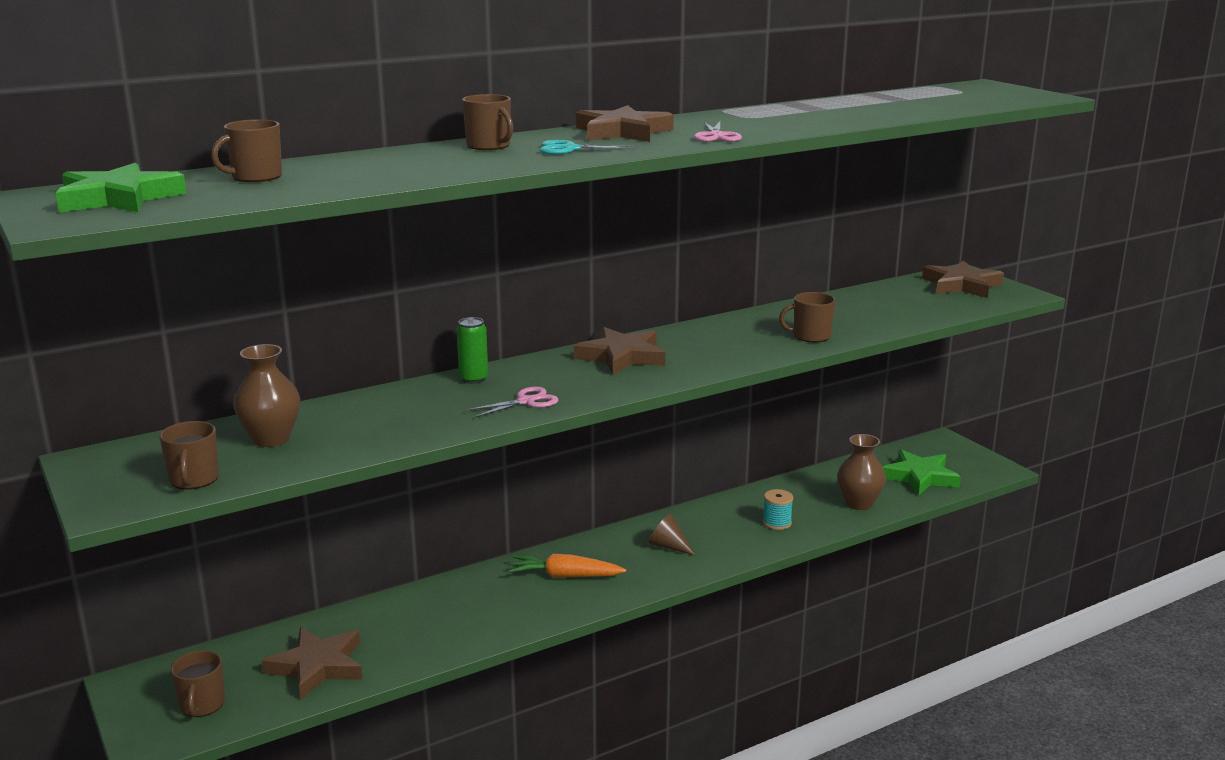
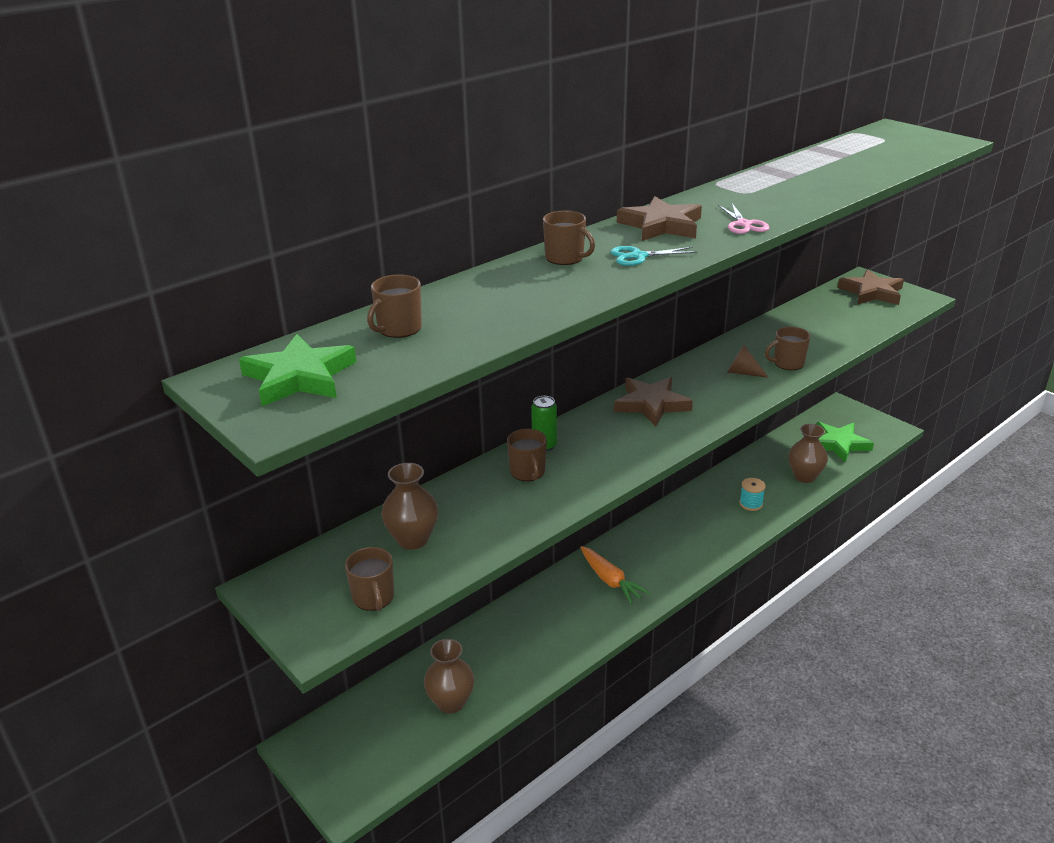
camera: 10 degrees left, 10 degrees up
(202, 705) = (372, 757): brown mug -> brown mug (527, 472)
(317, 666) = (451, 702): brown star -> brown vase
(526, 402) = (602, 467): pink scissors -> none
(565, 576) = (610, 580): orange carrot -> orange carrot turned 120 degrees counterclockwise
(668, 546) = (678, 539): brown cone -> brown cone (742, 373)

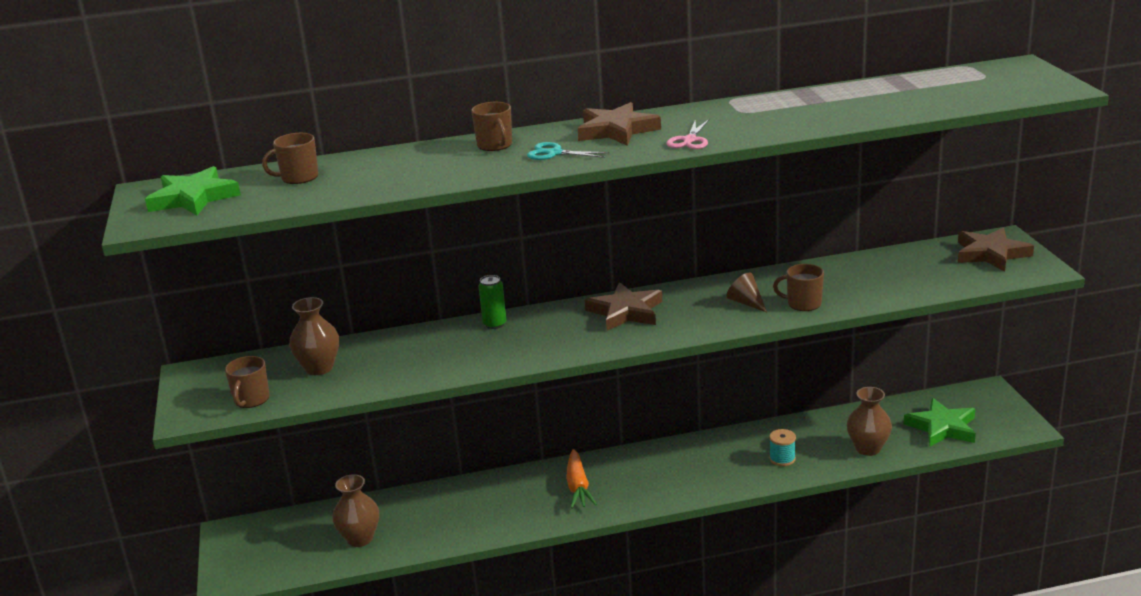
camera: 30 degrees right, 5 degrees down
(527, 472) = (457, 341): brown mug -> none

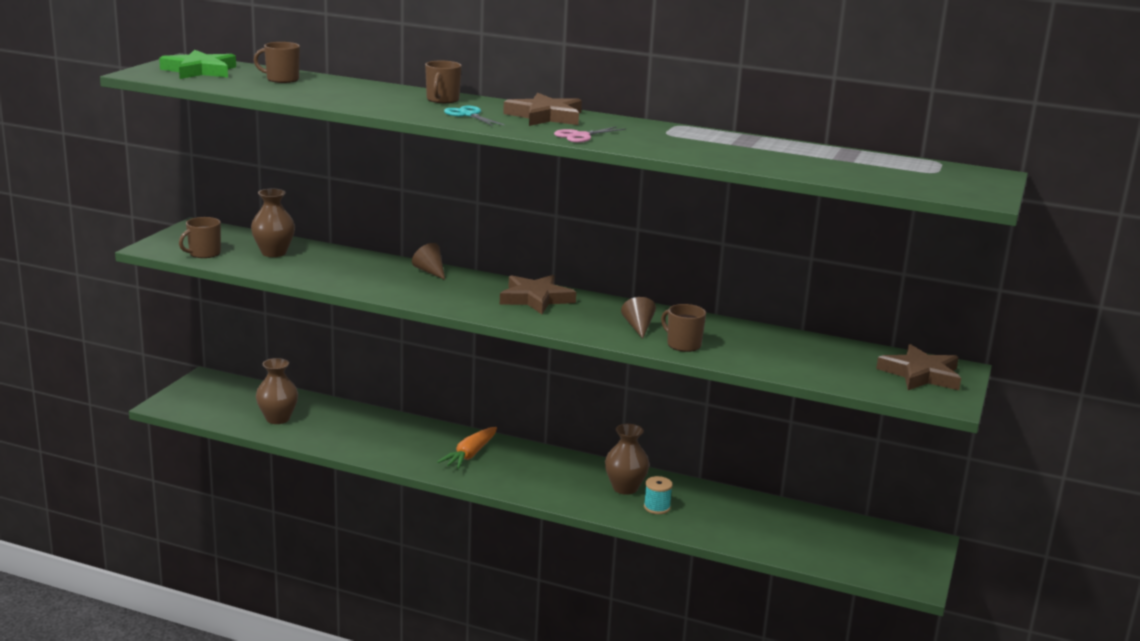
camera: 30 degrees right, 5 degrees down
(494, 324) = (430, 271): green can -> brown cone
(868, 448) = (742, 533): brown vase -> brown vase (625, 488)
(942, 427) = (835, 548): green star -> none

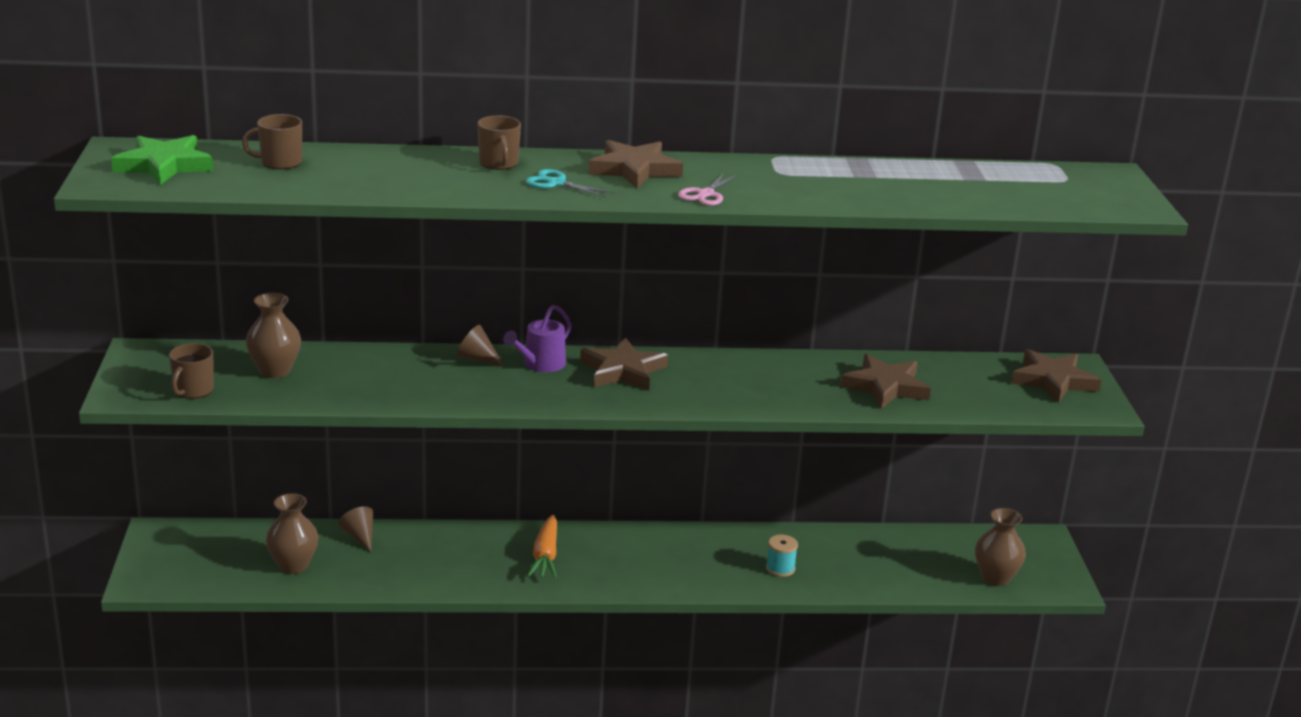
camera: 25 degrees left, 5 degrees up
(474, 283) = (540, 364): none -> purple watering can
(625, 488) = (732, 554): brown vase -> brown vase (995, 578)
(638, 327) = (757, 385): brown cone -> brown cone (359, 537)
(683, 345) = (819, 397): brown mug -> none
(752, 349) = (886, 387): none -> brown star

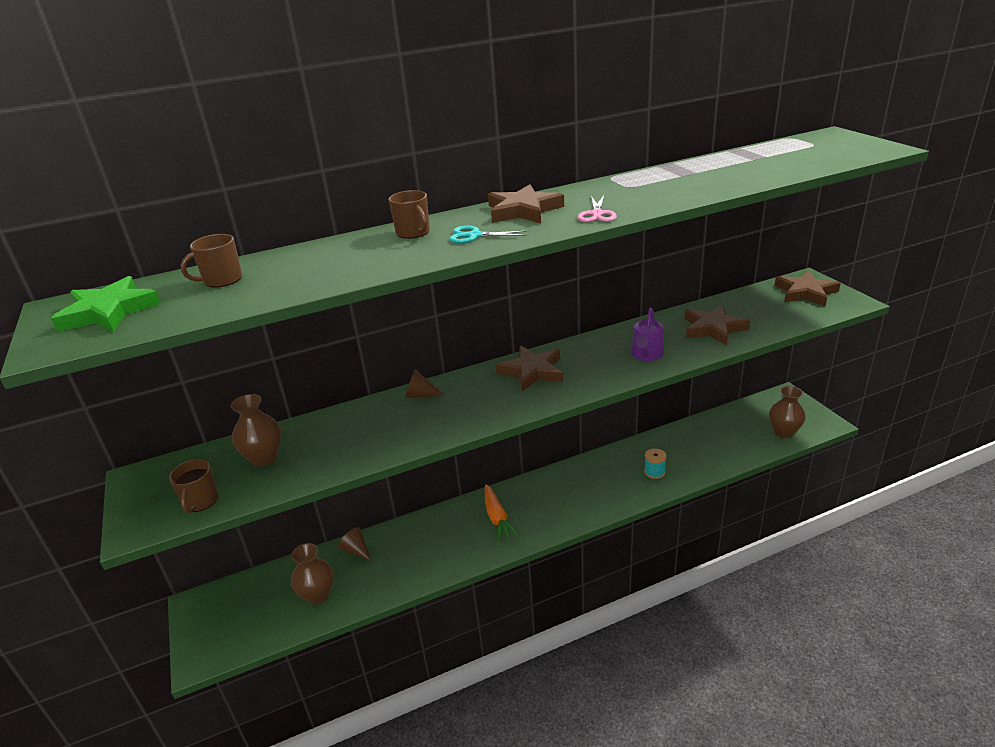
camera: 15 degrees left, 5 degrees up
(540, 364) = (470, 385): purple watering can -> purple watering can (646, 355)

